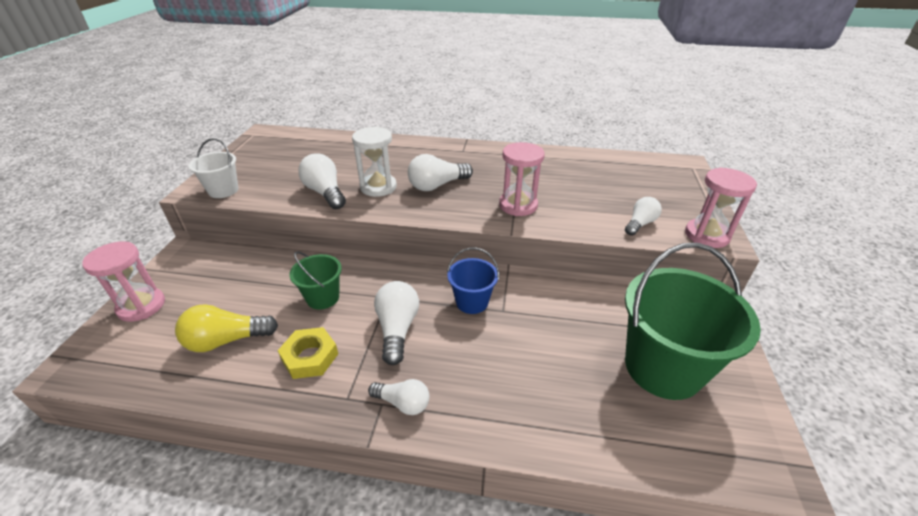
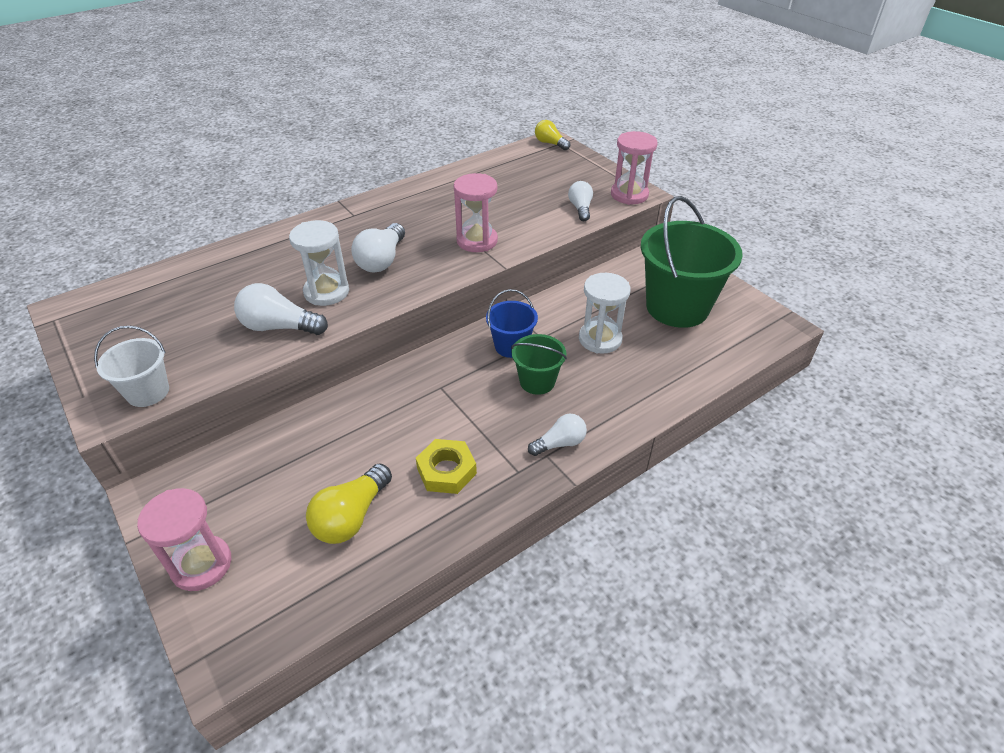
camera: 45 degrees left, 5 degrees up
(323, 297) = (384, 426): green bucket -> green bucket (537, 381)
(397, 329) = (484, 403): white light bulb -> none
(549, 345) = (600, 339): none -> white hourglass
(682, 165) = (550, 143): none -> yellow light bulb

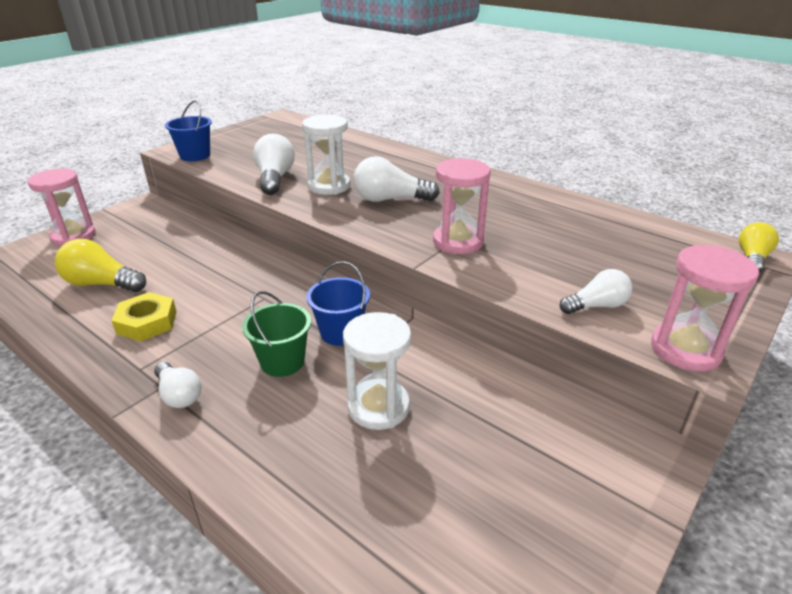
camera: 75 degrees right, 10 degrees down
(148, 392) = (195, 156): white bucket -> blue bucket
(677, 307) = (495, 493): green bucket -> none

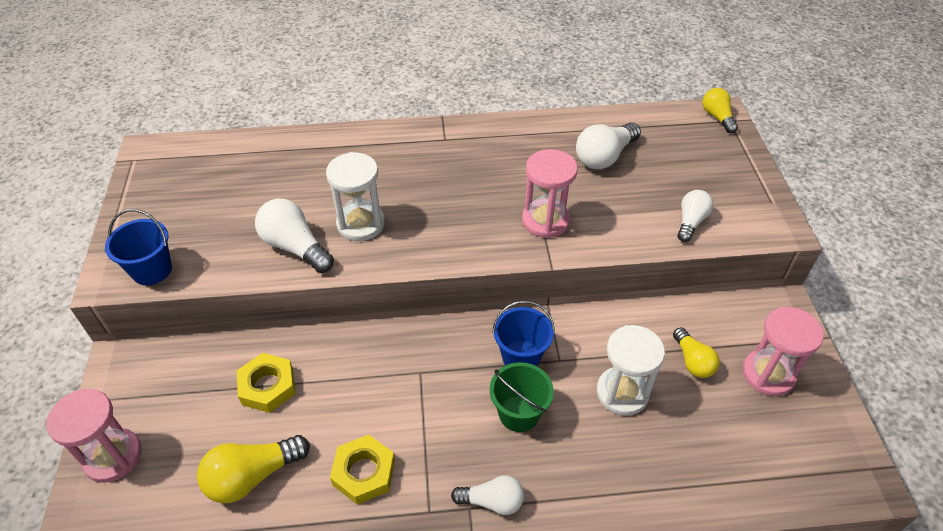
camera: 45 degrees left, 15 degrees up
(180, 252) = (268, 386): none -> yellow nut
(390, 199) = (435, 206): white light bulb -> white light bulb (604, 157)
(479, 433) = (692, 361): none -> yellow light bulb
(685, 350) = (764, 225): pink hourglass -> pink hourglass (768, 374)

